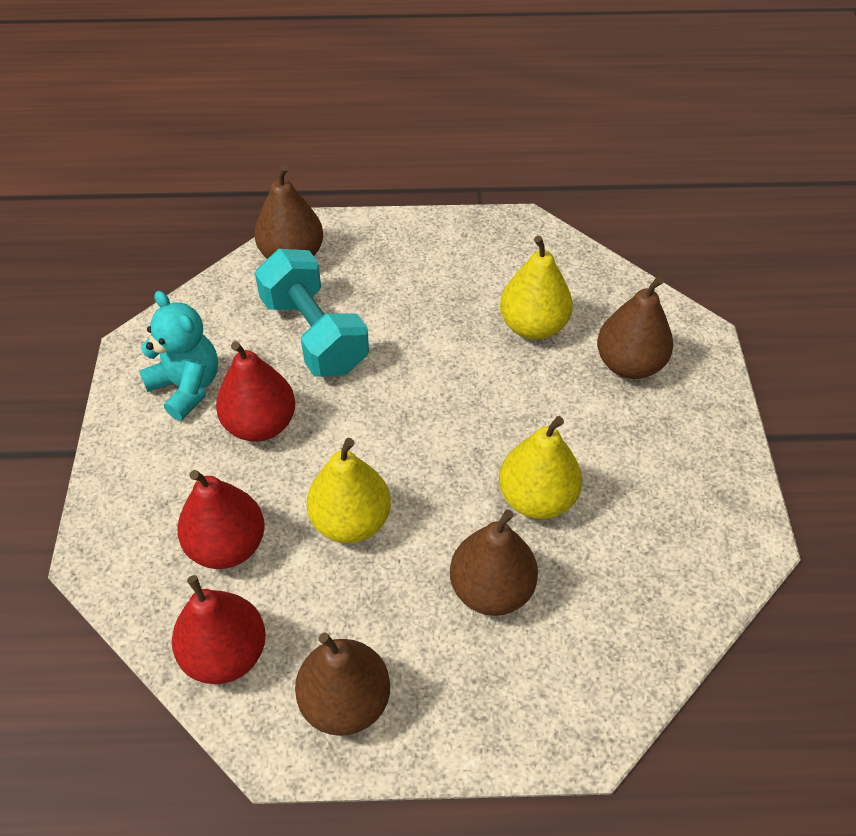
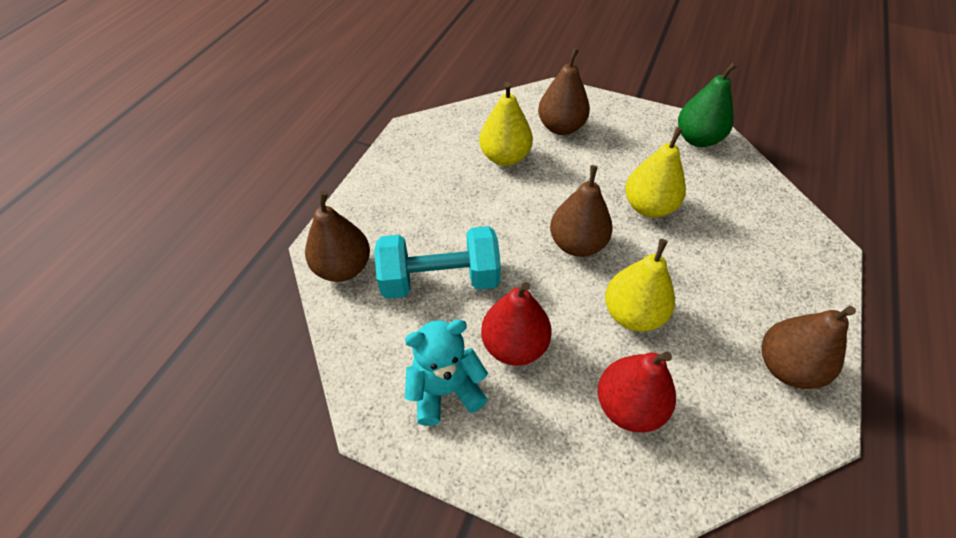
camera: 65 degrees left, 0 degrees up
(225, 653) = (732, 437): red pear -> none
(491, 589) = (713, 254): brown pear -> brown pear (577, 244)
(718, 529) = (697, 139): none -> green pear

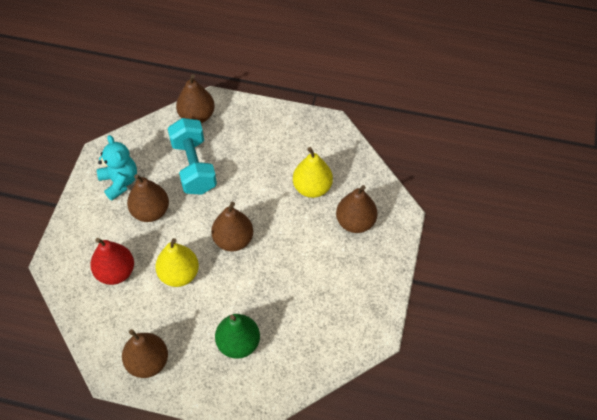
camera: 80 degrees right, 5 degrees up
(514, 345) = (150, 211): red pear -> brown pear
(648, 207) = (276, 285): yellow pear -> none
(697, 139) = (363, 324): green pear -> green pear (238, 343)

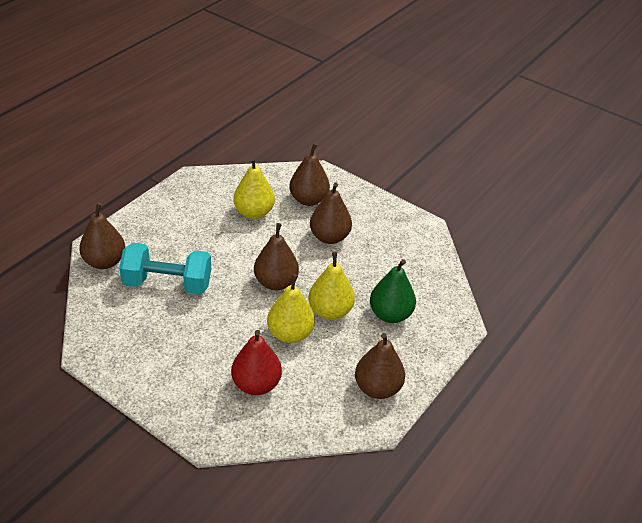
camera: 70 degrees left, 15 degrees down
(119, 182) = (141, 348): turquoise teddy bear -> none
(150, 211) = (199, 333): brown pear -> brown pear (329, 237)
(219, 294) = (330, 311): none -> yellow pear

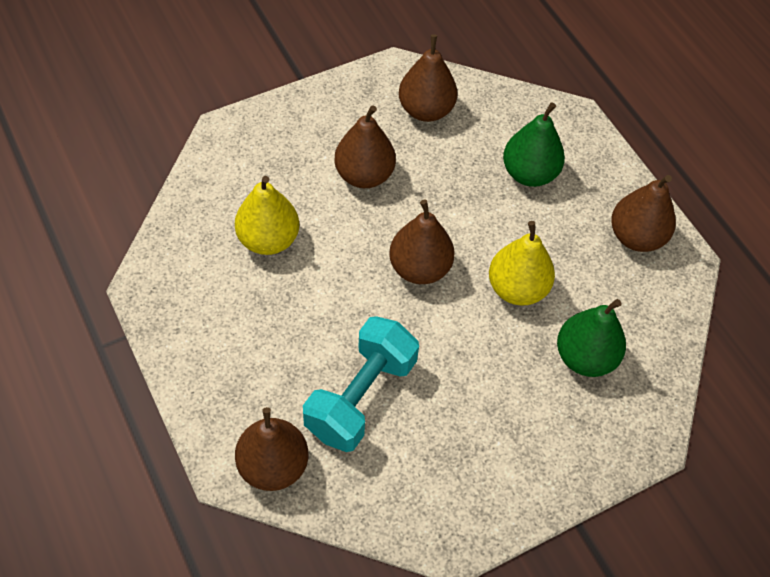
camera: 65 degrees left, 15 degrees up
(256, 384) = (585, 357): red pear -> green pear
(308, 200) = (277, 166): brown pear -> brown pear (426, 110)
(330, 311) = (497, 231): yellow pear -> none

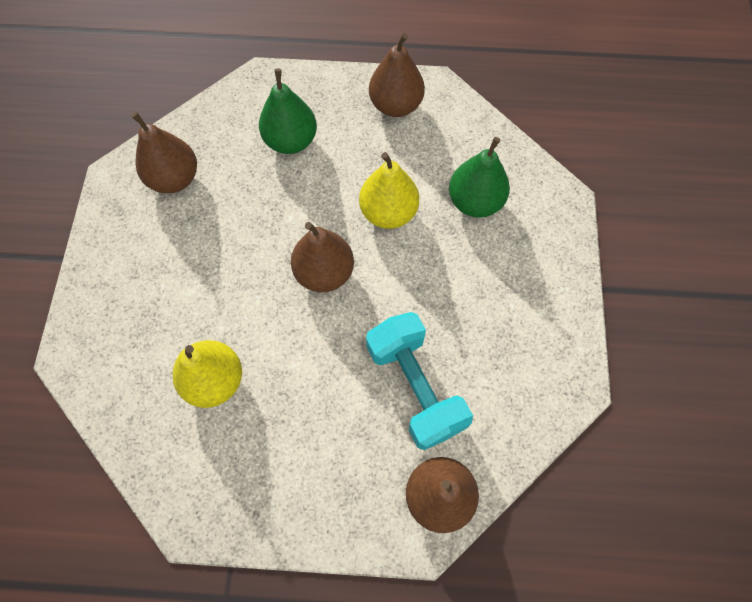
camera: 55 degrees left, 10 degrees up
(364, 175) = (204, 264): brown pear -> none

